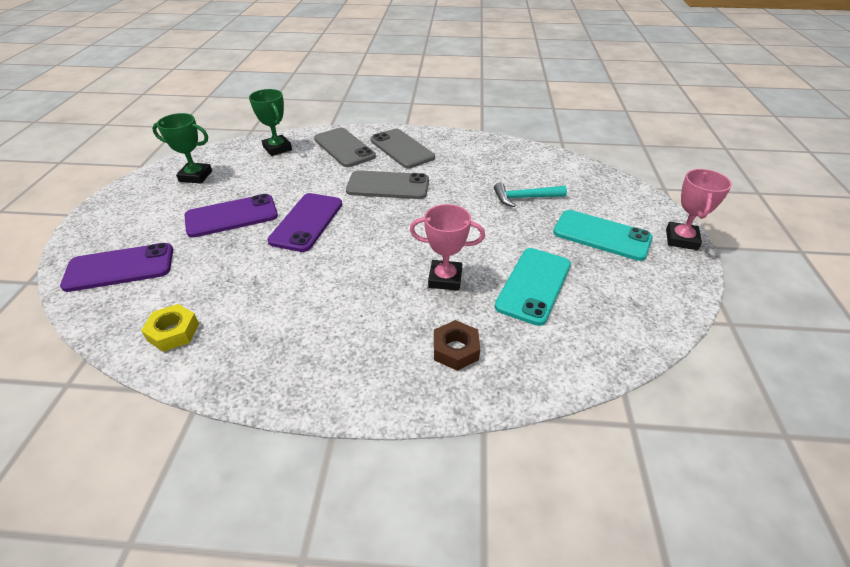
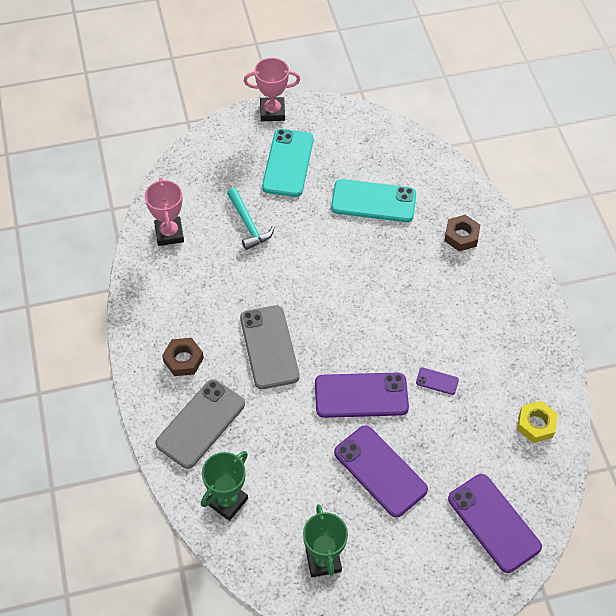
camera: 110 degrees left, 15 degrees up
(283, 272) = (437, 381): none -> purple phone
(402, 149) = (183, 360): grey phone -> brown nut
(445, 279) = (392, 260): pink trophy -> pink trophy (169, 233)

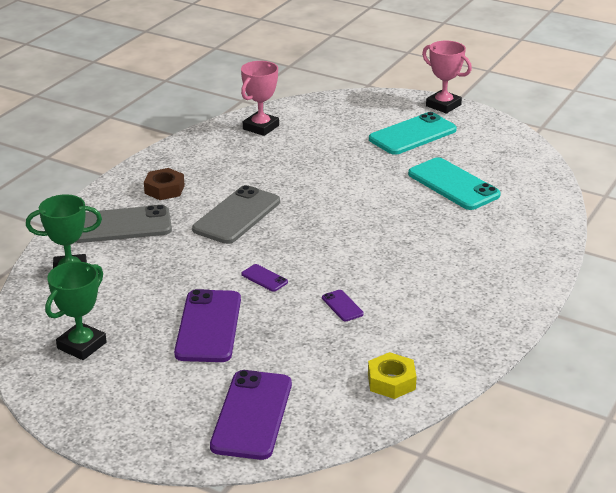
camera: 45 degrees right, 25 degrees down
(248, 224) = (328, 150): turquoise hammer -> none
(361, 395) = (264, 278): purple phone -> purple phone, size x0.44
(461, 236) = (503, 239): brown nut -> none

